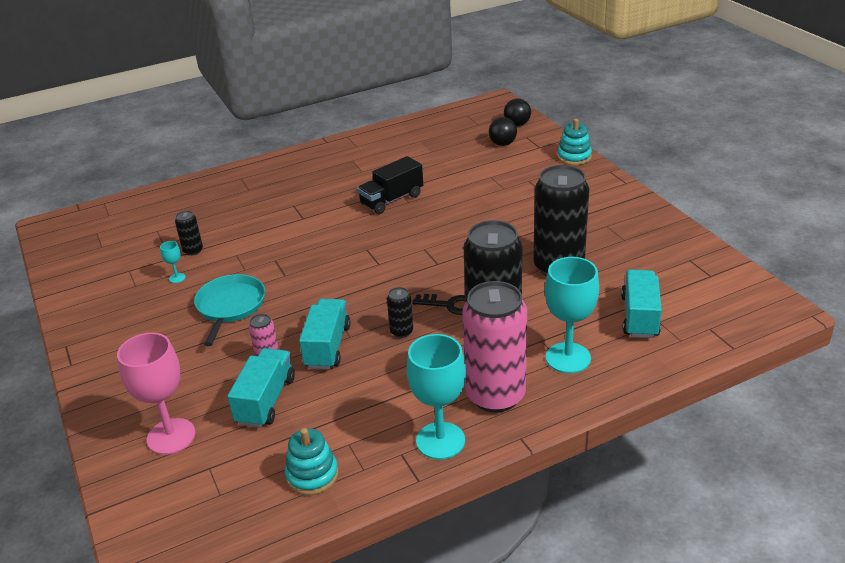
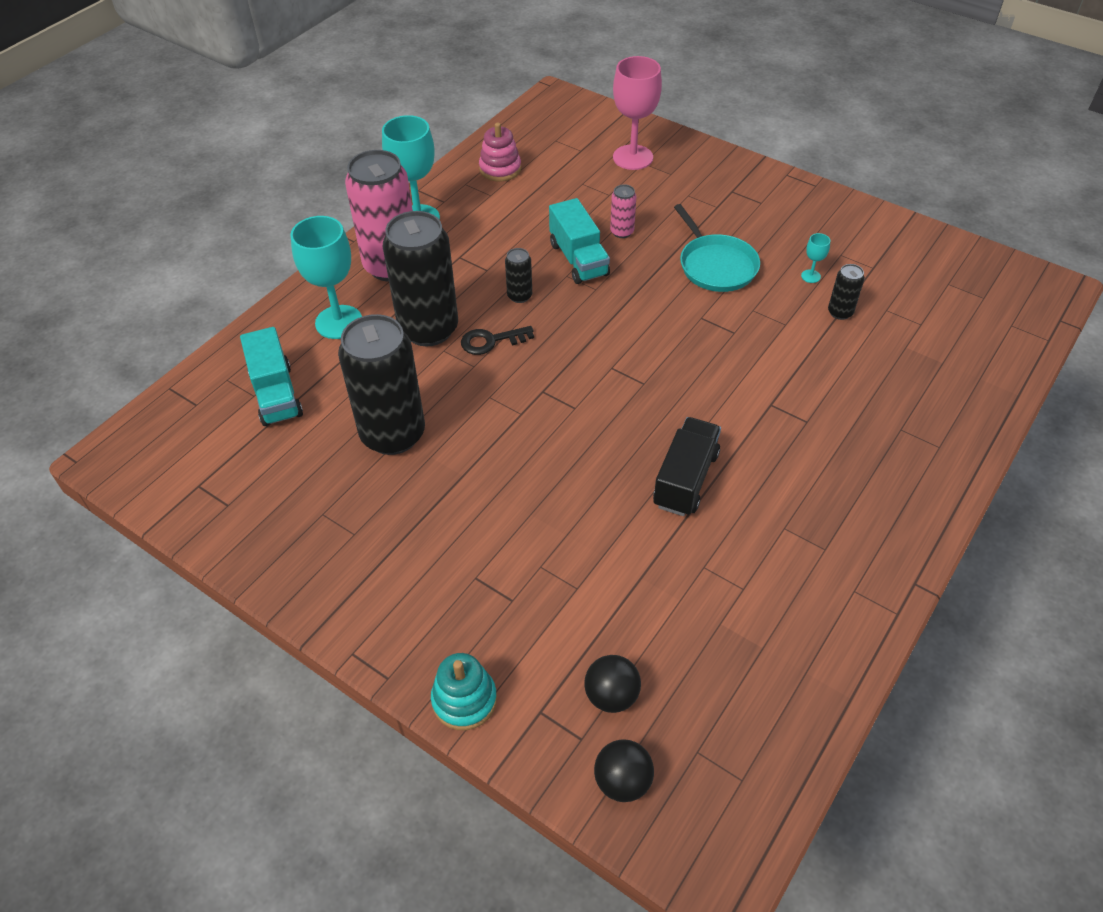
camera: 150 degrees right, 15 degrees up
(266, 400) = (587, 201): turquoise truck -> none
(312, 475) = (500, 169): turquoise stacking toy -> pink stacking toy

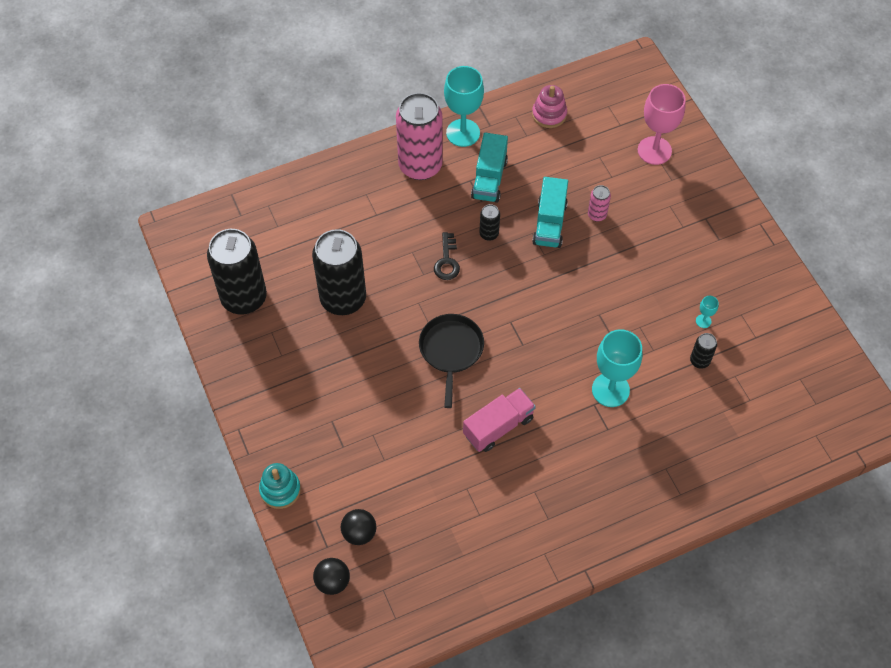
camera: 30 degrees right, 10 degrees up
(276, 394) = (291, 232): turquoise truck -> turquoise truck (489, 179)
(339, 322) = (359, 195): turquoise goblet -> turquoise goblet (610, 390)
(428, 329) = (413, 230): black can -> black can (244, 298)
(491, 341) = (447, 261): black key -> black key turned 105 degrees counterclockwise
(566, 427) = (451, 351): none -> black pan
(685, 479) = (498, 426): black truck -> pink truck
(715, 265) = (642, 277): turquoise pan -> none

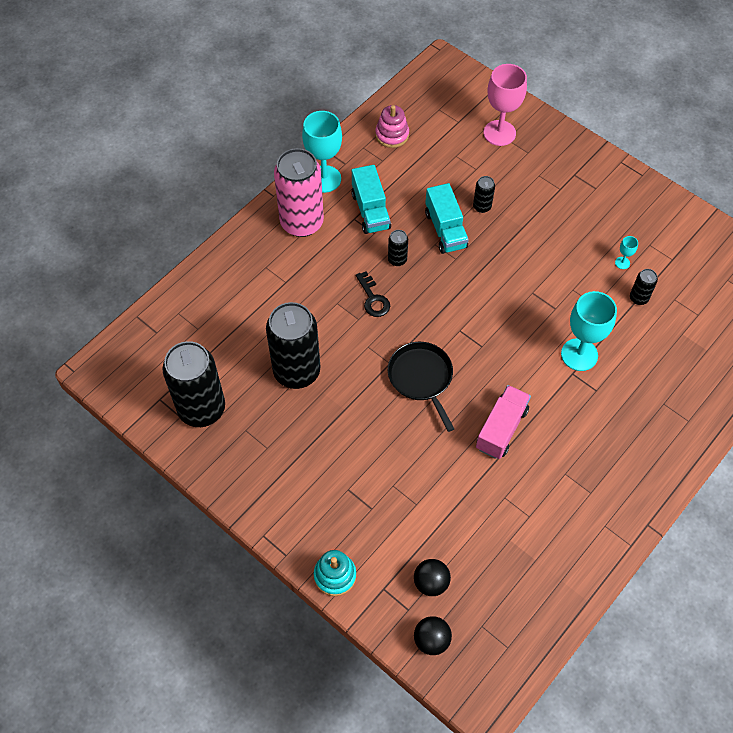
camera: 25 degrees left, 0 degrees up
(597, 215) = (482, 207): pink can -> black can

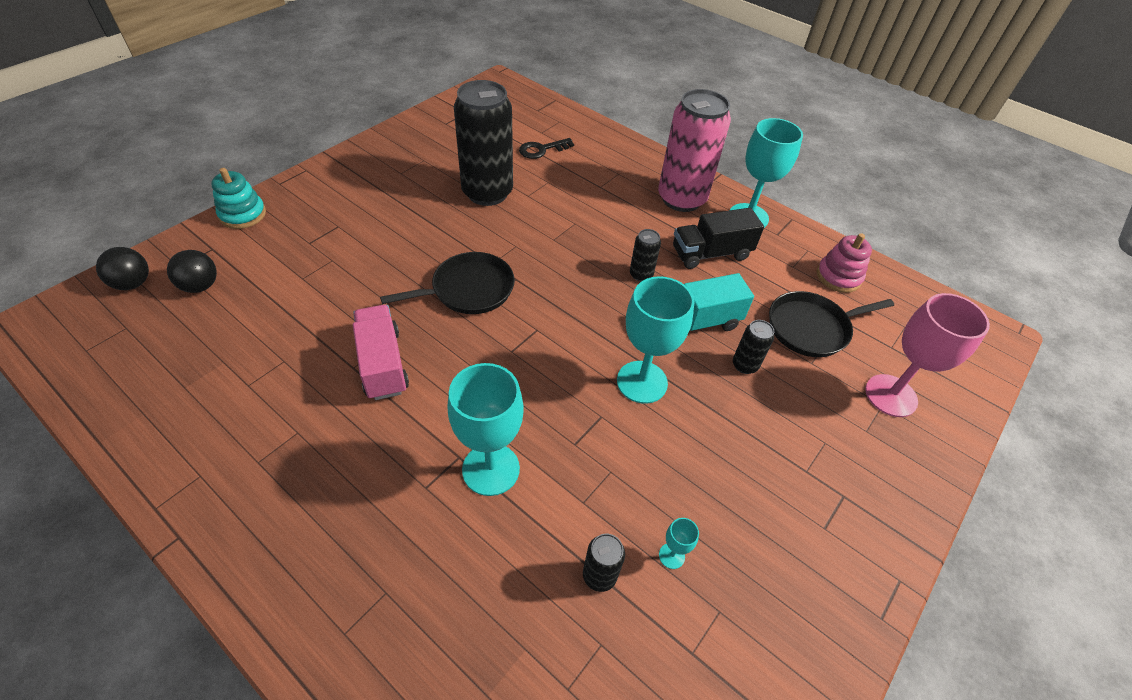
camera: 85 degrees right, 10 degrees down
(202, 409) = (451, 135): black can -> none
(370, 211) = (710, 253): turquoise truck -> black truck
(373, 298) = (582, 252): black key -> black key (542, 150)
(444, 162) = (811, 328): none -> black pan
(501, 429) = (383, 364): pink truck -> pink truck turned 135 degrees counterclockwise
(502, 267) = (642, 382): none -> turquoise goblet

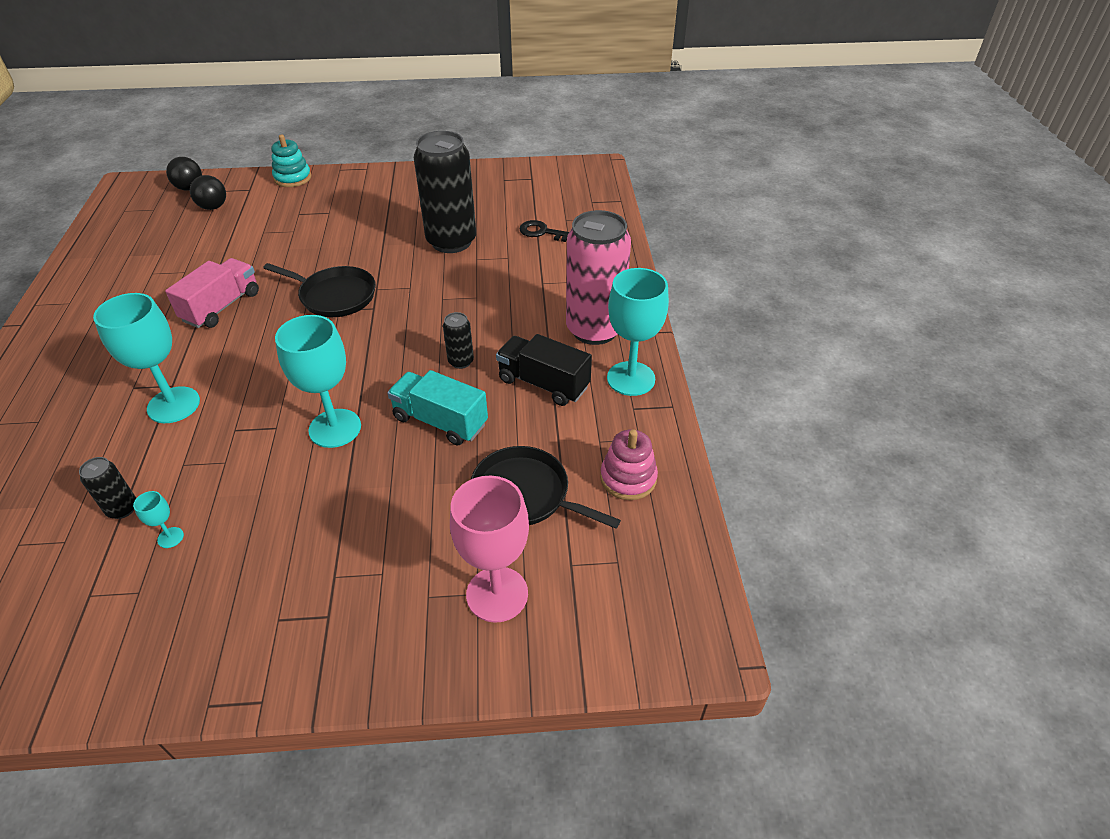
camera: 50 degrees right, 5 degrees down
(744, 365) = (422, 475): black can -> none

